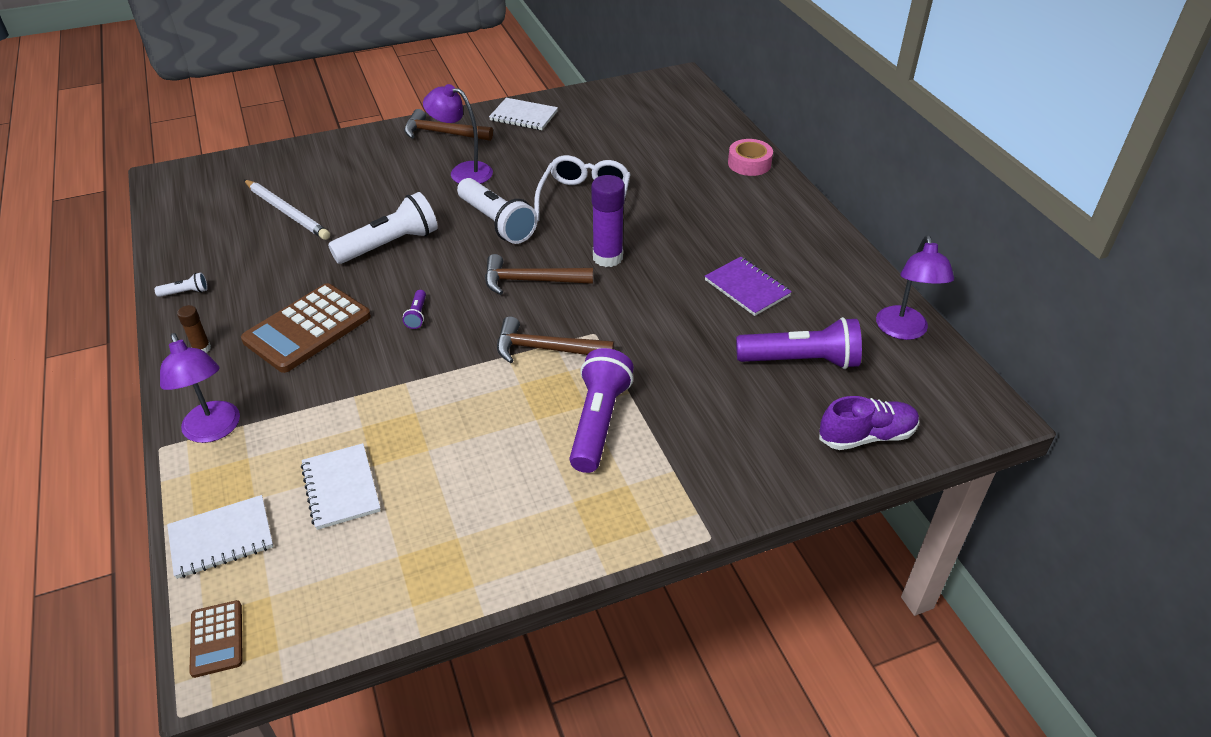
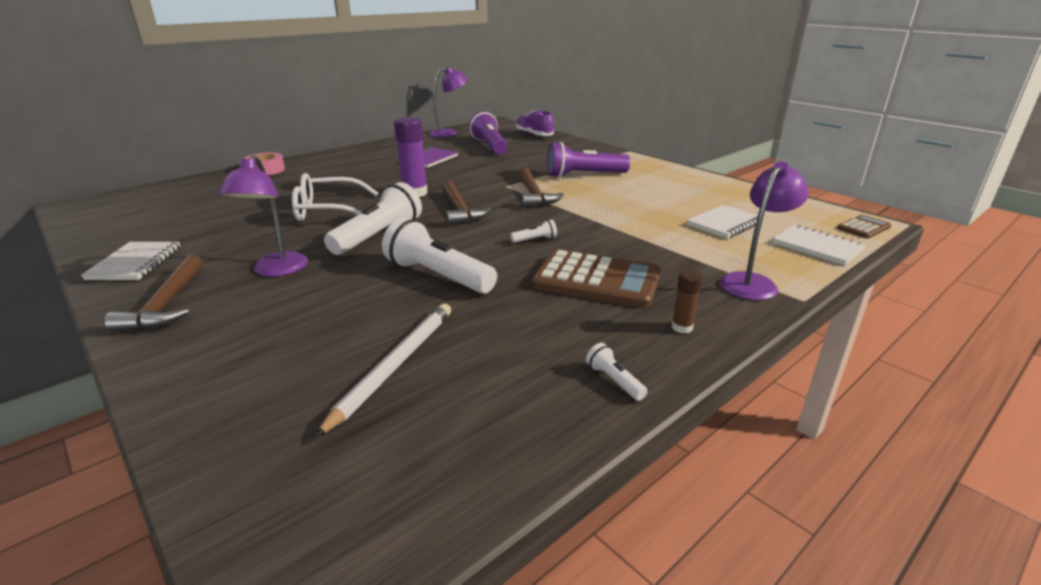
camera: 110 degrees left, 15 degrees down
(417, 315) = (535, 240): purple flashlight -> white flashlight

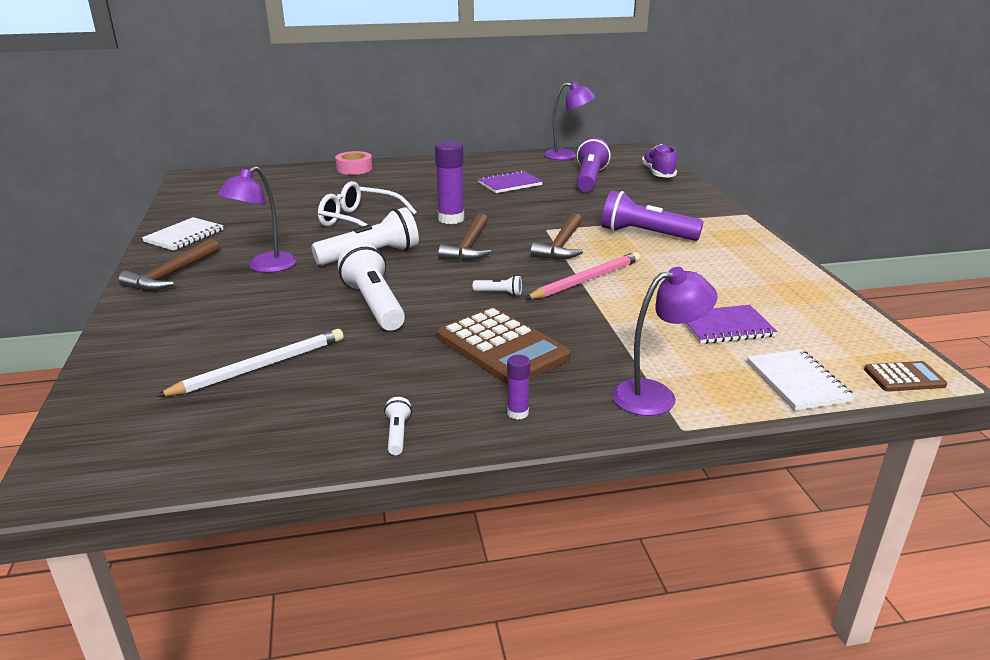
camera: 30 degrees right, 0 degrees up
(587, 215) = (586, 280): none -> pink pencil
(682, 327) = (517, 413): brown glue stick -> purple glue stick
(724, 224) = (725, 327): white notebook -> purple notebook

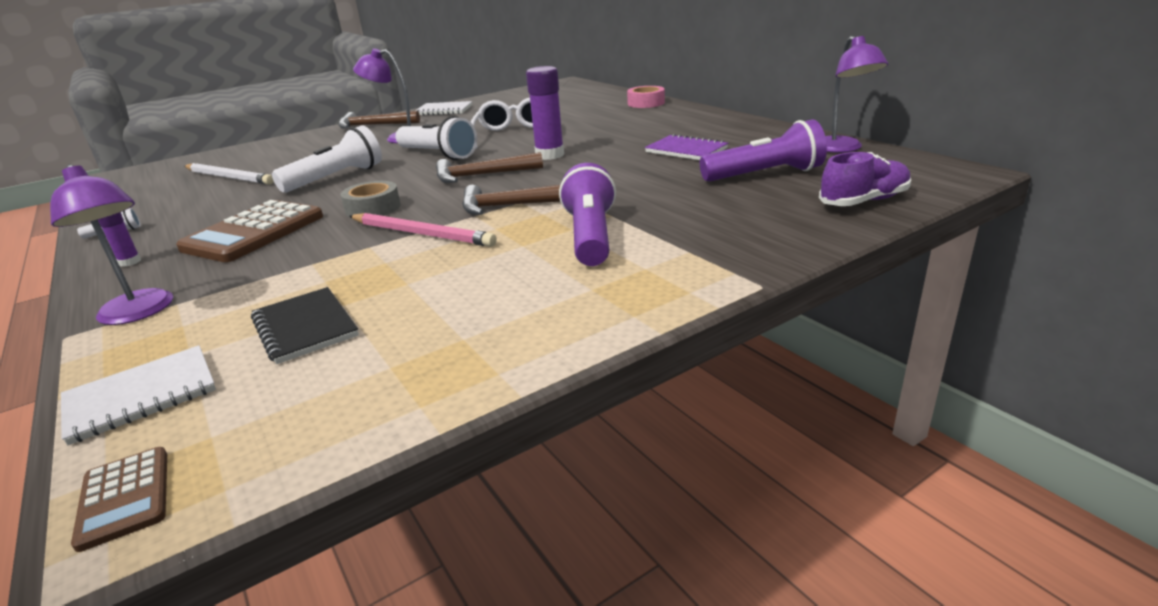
camera: 70 degrees right, 0 degrees up
(499, 293) = (373, 208): white flashlight -> grey tape
(725, 327) = (305, 327): purple notebook -> black notebook

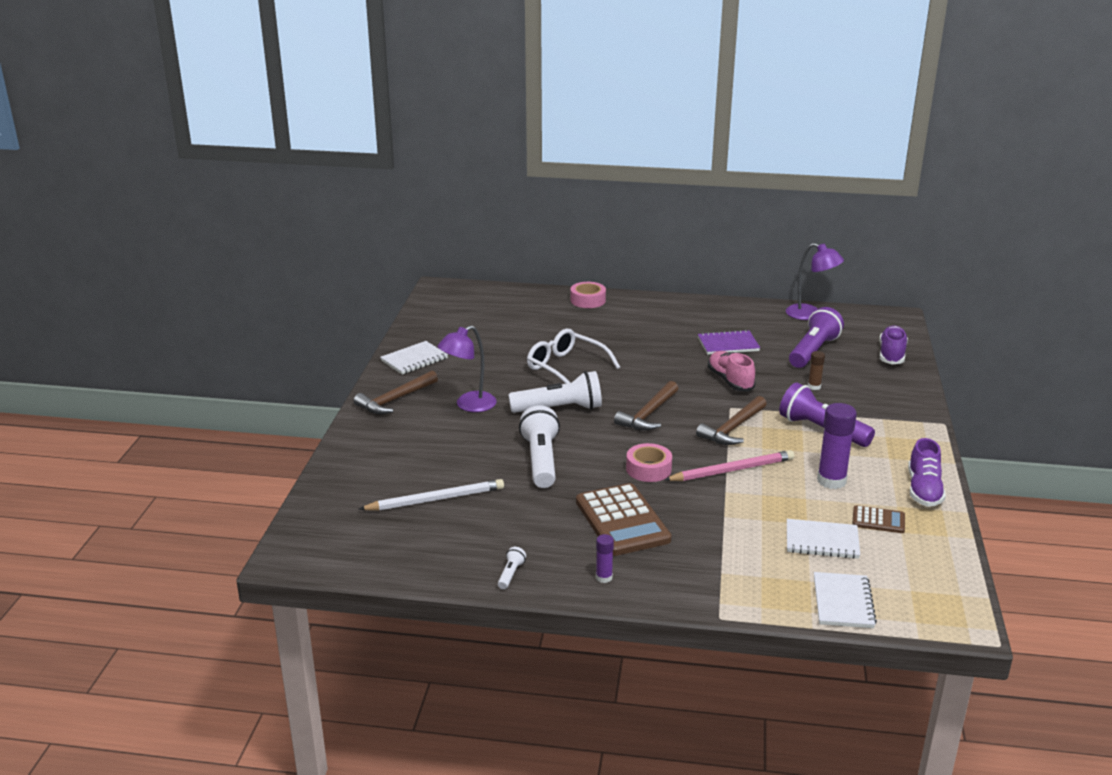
camera: 50 degrees left, 0 degrees up
(124, 497) = (939, 619): brown calculator -> brown calculator (878, 520)
(139, 313) = (718, 587): purple lamp -> none
(305, 327) = (822, 541): black notebook -> white notebook
(373, 208) = (648, 469): grey tape -> pink tape
(538, 340) = (923, 490): none -> purple shoe
(549, 155) = (648, 379): purple glue stick -> purple glue stick (831, 481)
(613, 174) = (730, 381): none -> pink shoe
(685, 201) = (814, 387): none -> brown glue stick

